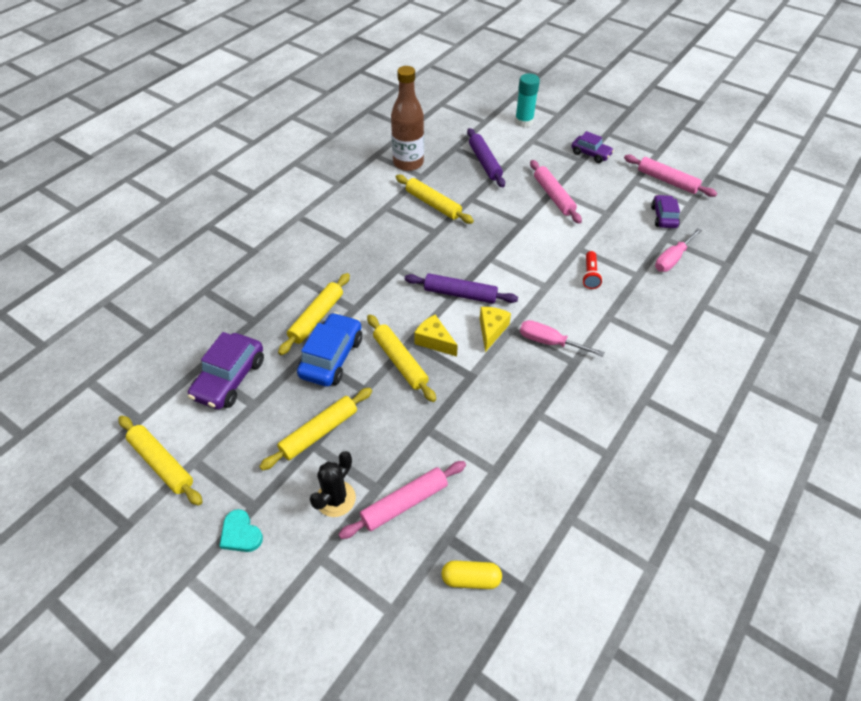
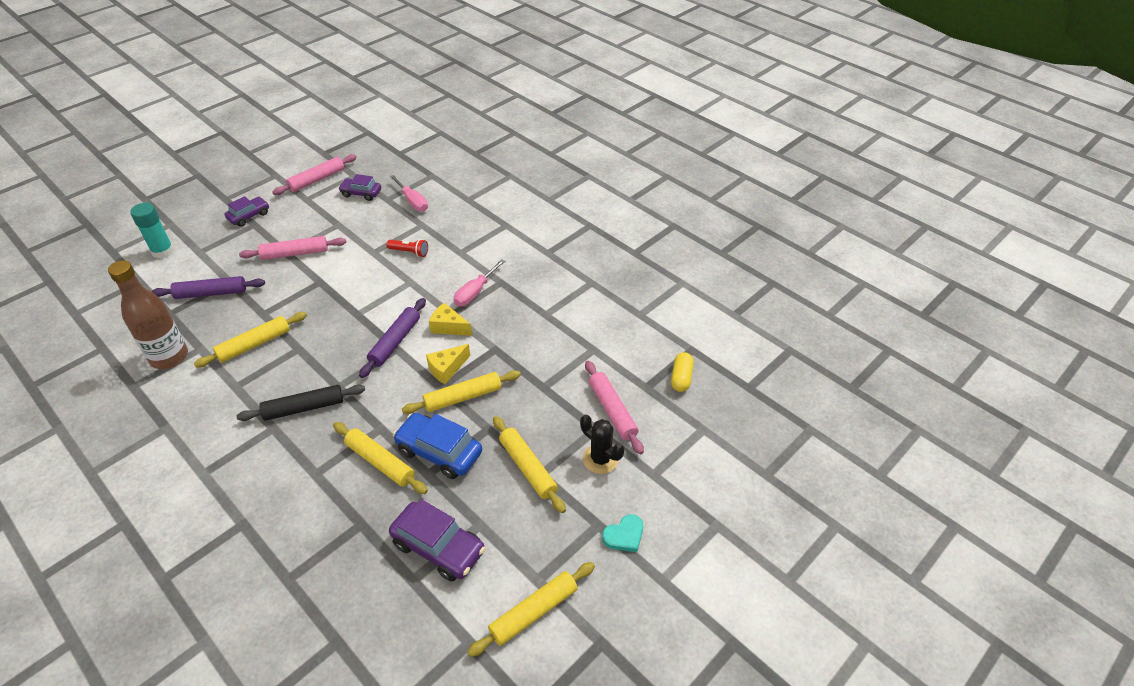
camera: 80 degrees left, 5 degrees down
(369, 254) = (304, 408): none -> black rolling pin

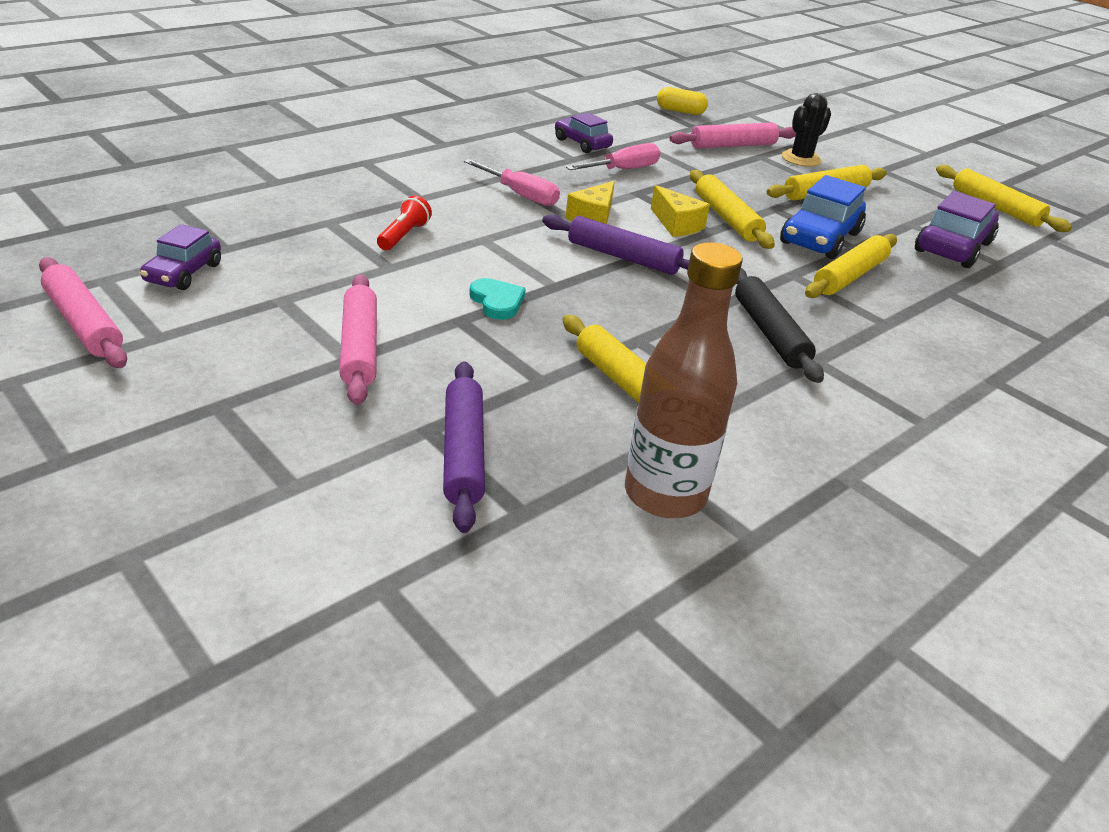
camera: 90 degrees left, 10 degrees down
(163, 251) = (260, 556): turquoise glue stick -> none
(249, 216) = (176, 415): purple car -> purple car (582, 143)
(412, 201) = (249, 226): pink screwdriver -> pink screwdriver (623, 170)
(624, 535) = (889, 161): turquoise heart -> turquoise heart (497, 302)

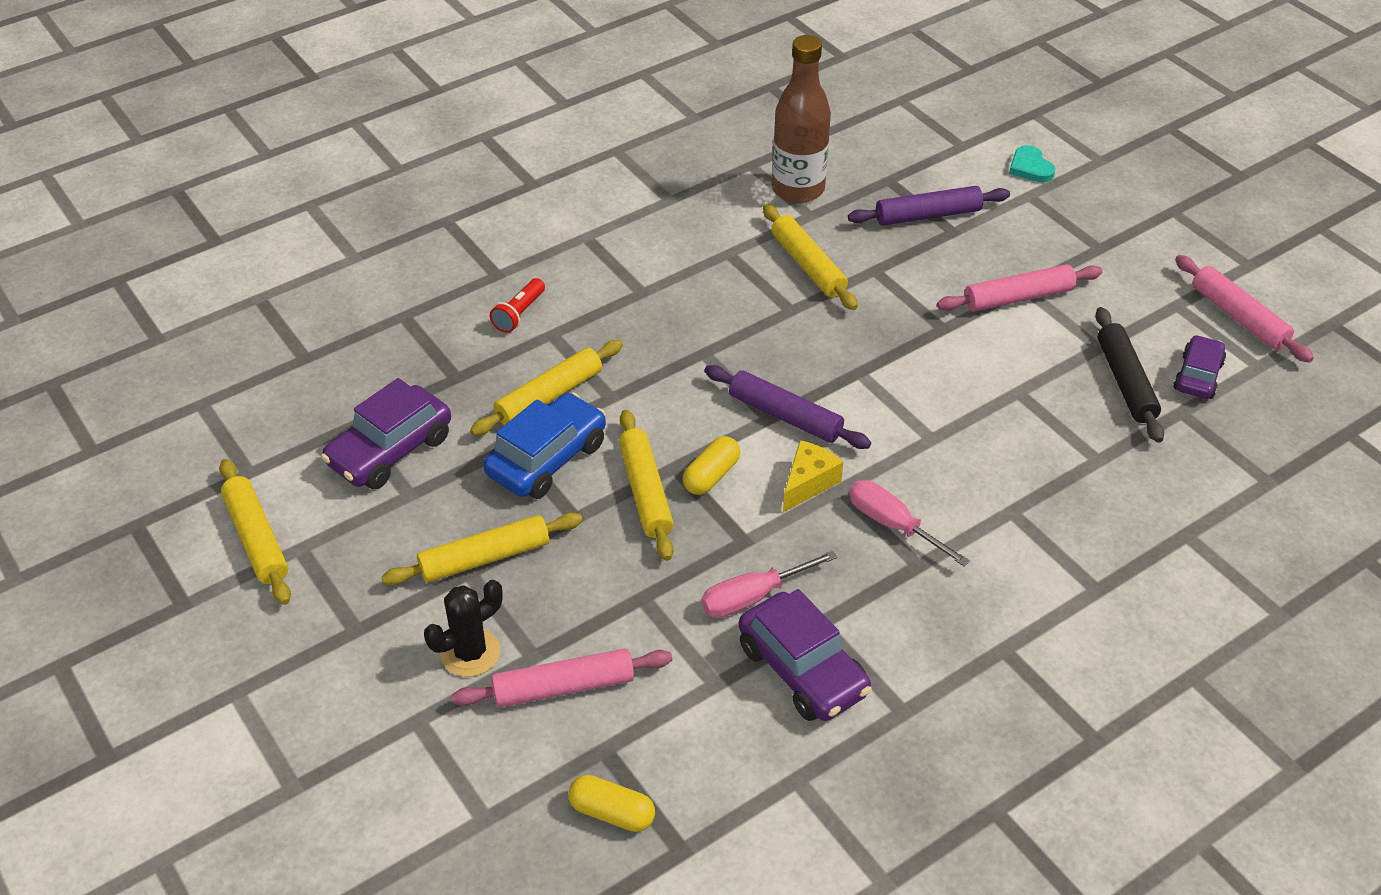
camera: 170 degrees left, 10 degrees up
(360, 348) = (1018, 297): pink rolling pin -> pink rolling pin turned 75 degrees clockwise
(403, 236) = (1014, 439): red flashlight -> red flashlight (519, 314)
(463, 453) = (928, 215): purple rolling pin -> purple rolling pin turned 75 degrees clockwise
(497, 302) = (912, 350): turquoise heart -> turquoise heart (1030, 167)
(582, 143) = (802, 670): purple car -> purple car, size x1.58
(677, 224) = (711, 476): yellow cheese -> yellow capsule
(770, 333) = (670, 319): black rolling pin -> black rolling pin (1125, 382)

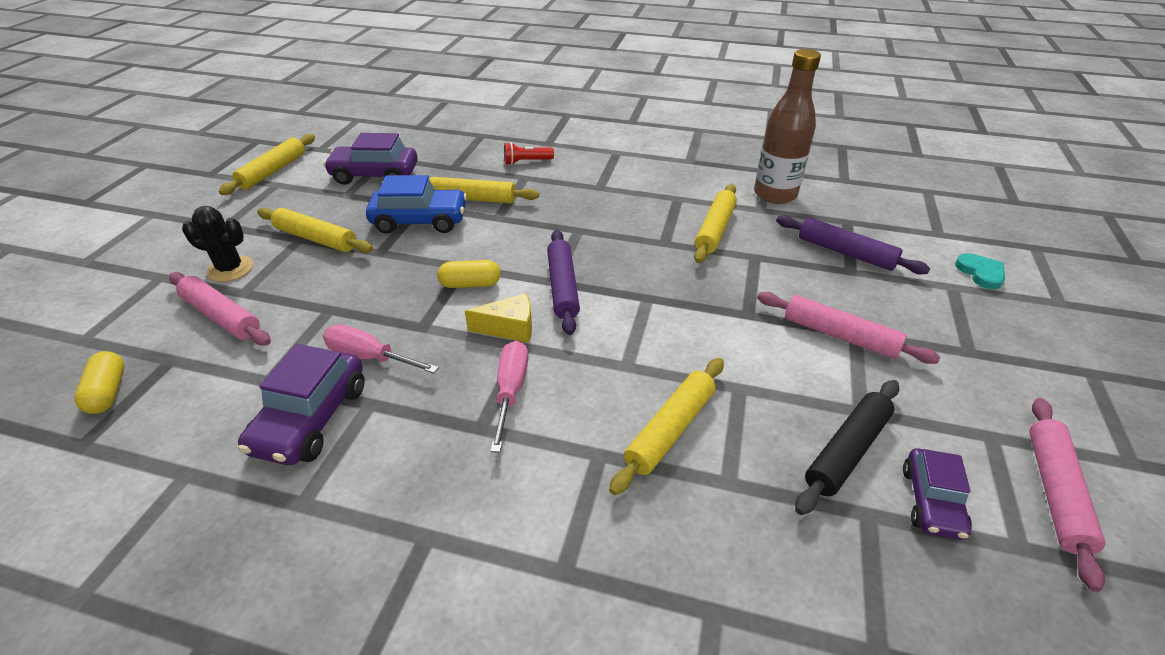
camera: 50 degrees right, 5 degrees down
(645, 492) = (428, 266): yellow rolling pin -> yellow rolling pin (670, 429)
(1030, 167) = (980, 273): turquoise heart -> turquoise heart turned 135 degrees clockwise
(1197, 376) = (931, 502): purple car -> purple car turned 120 degrees clockwise

